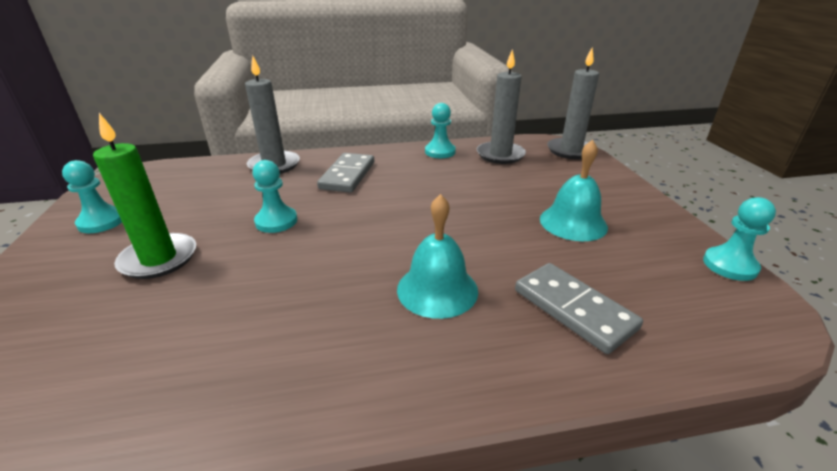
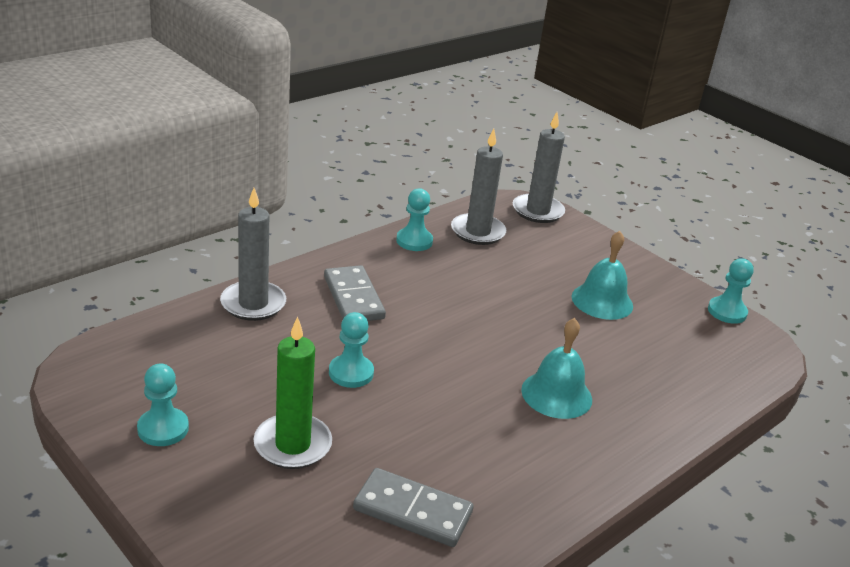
camera: 35 degrees left, 0 degrees up
(574, 309) = (656, 379): grey domino -> grey domino (413, 511)

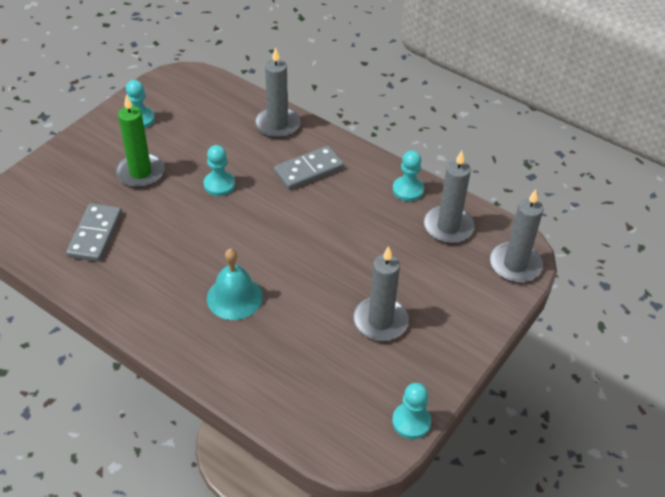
camera: 80 degrees right, 15 degrees up
(602, 301) = (380, 321): turquoise bell -> grey candle

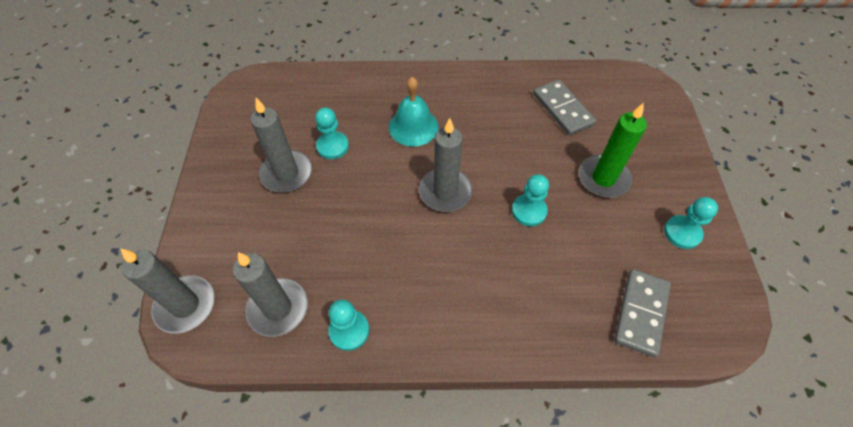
camera: 145 degrees right, 10 degrees up
(277, 125) = (557, 325): grey candle -> grey candle (445, 192)
(308, 170) = (469, 285): grey domino -> grey domino (641, 313)
(411, 422) = (220, 119): turquoise pawn -> turquoise pawn (332, 146)

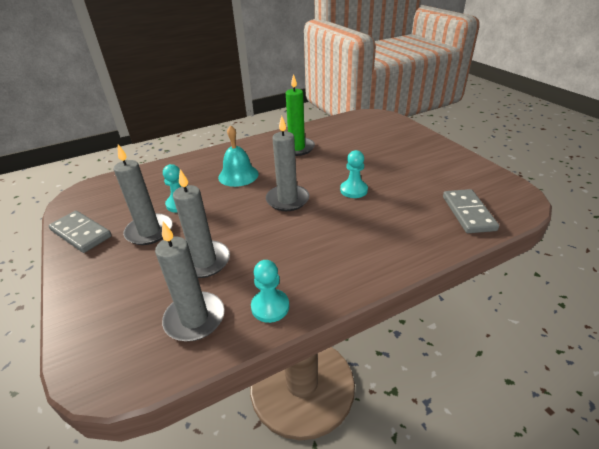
camera: 25 degrees left, 20 degrees down
(185, 305) = (95, 355): grey candle -> grey candle (204, 261)
(562, 109) = (334, 139): grey domino -> grey domino (81, 233)
(603, 178) = (387, 160): green candle -> green candle (297, 148)
(682, 233) = (455, 169): turquoise pawn -> none

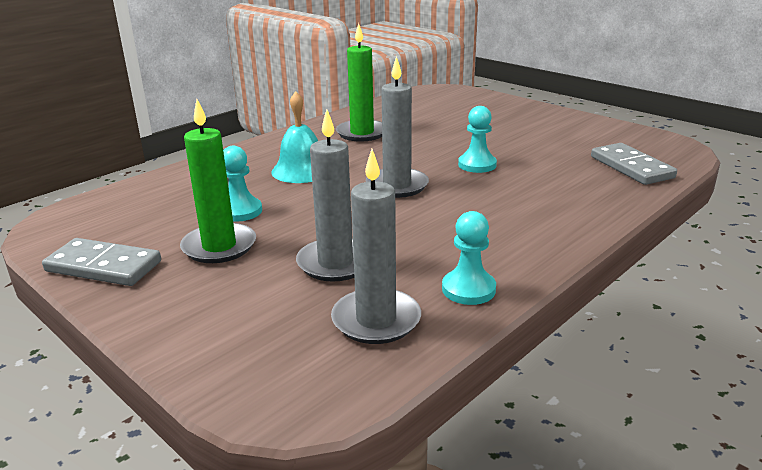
camera: 20 degrees left, 10 degrees down
(149, 231) = (219, 246): grey candle -> green candle

